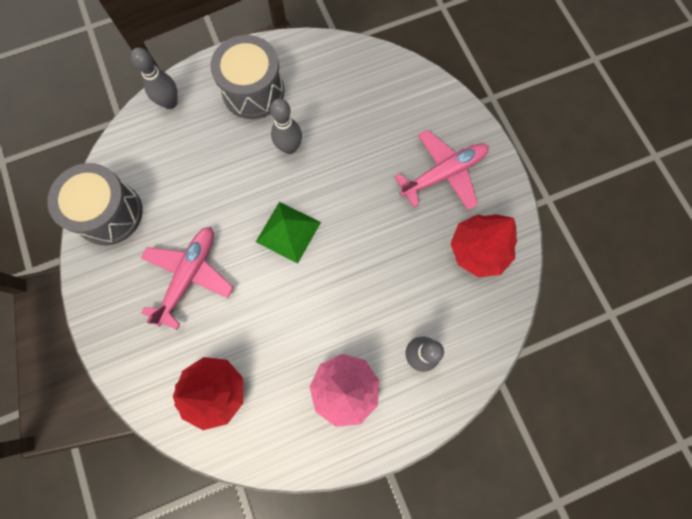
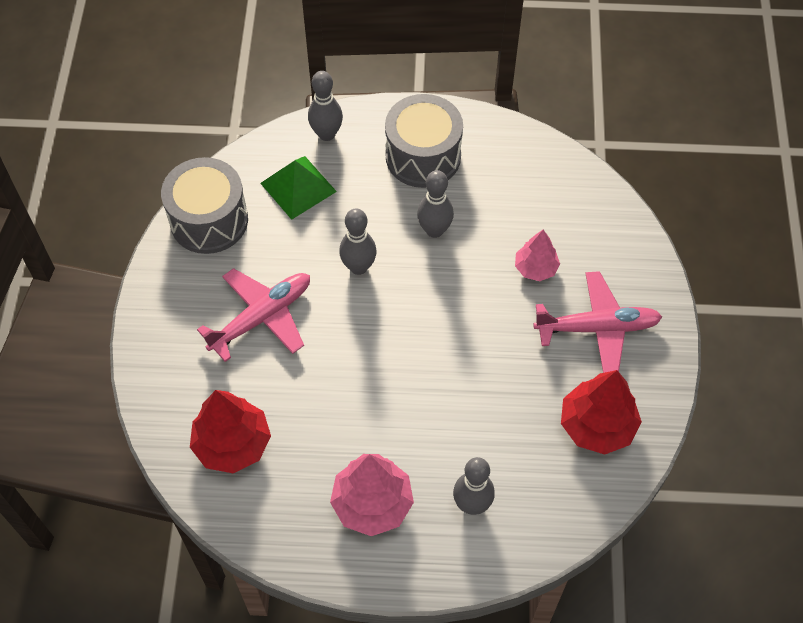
camera: 25 degrees right, 15 degrees down
(245, 201) = (358, 267): none -> grey bowling pin
(288, 232) = (390, 316): green pyramid -> green pyramid (298, 187)
(378, 146) = (535, 268): none -> pink tree

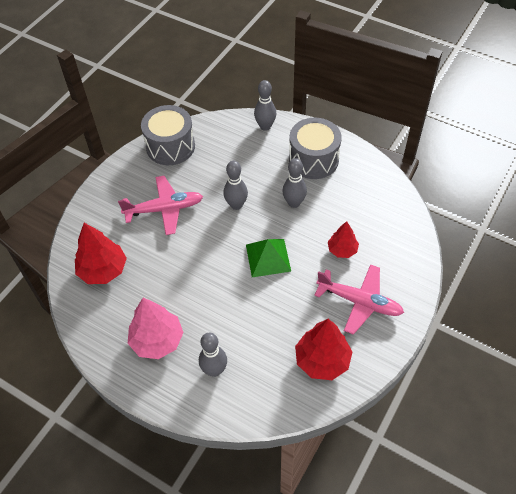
camera: 30 degrees right, 5 degrees down
(298, 187) = (230, 148): green pyramid -> green pyramid (268, 257)
(535, 268) = (342, 250): pink tree -> red tree

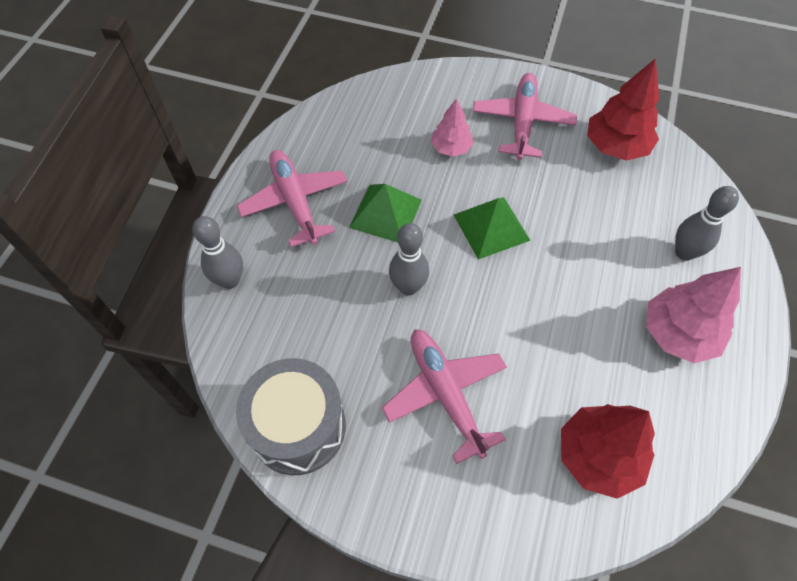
camera: 105 degrees left, 5 degrees up
(294, 203) = (385, 213): grey bowling pin -> green pyramid
(313, 159) = (295, 202): grey drum -> pink plane
(342, 250) = (451, 148): red tree -> pink tree

